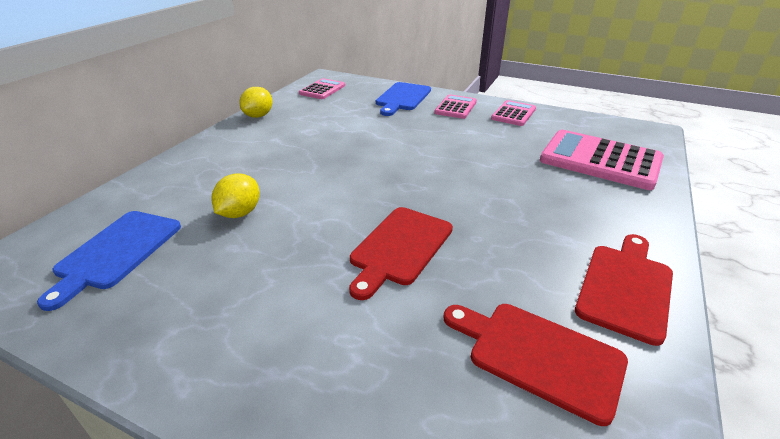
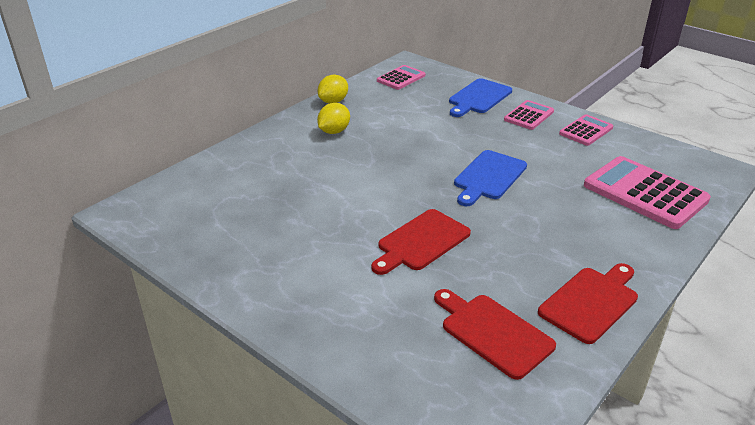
camera: 15 degrees right, 0 degrees up
(116, 252) = (208, 210): blue cutting board -> blue cutting board (488, 177)
(240, 213) = (302, 193): yellow lemon -> yellow lemon (334, 131)

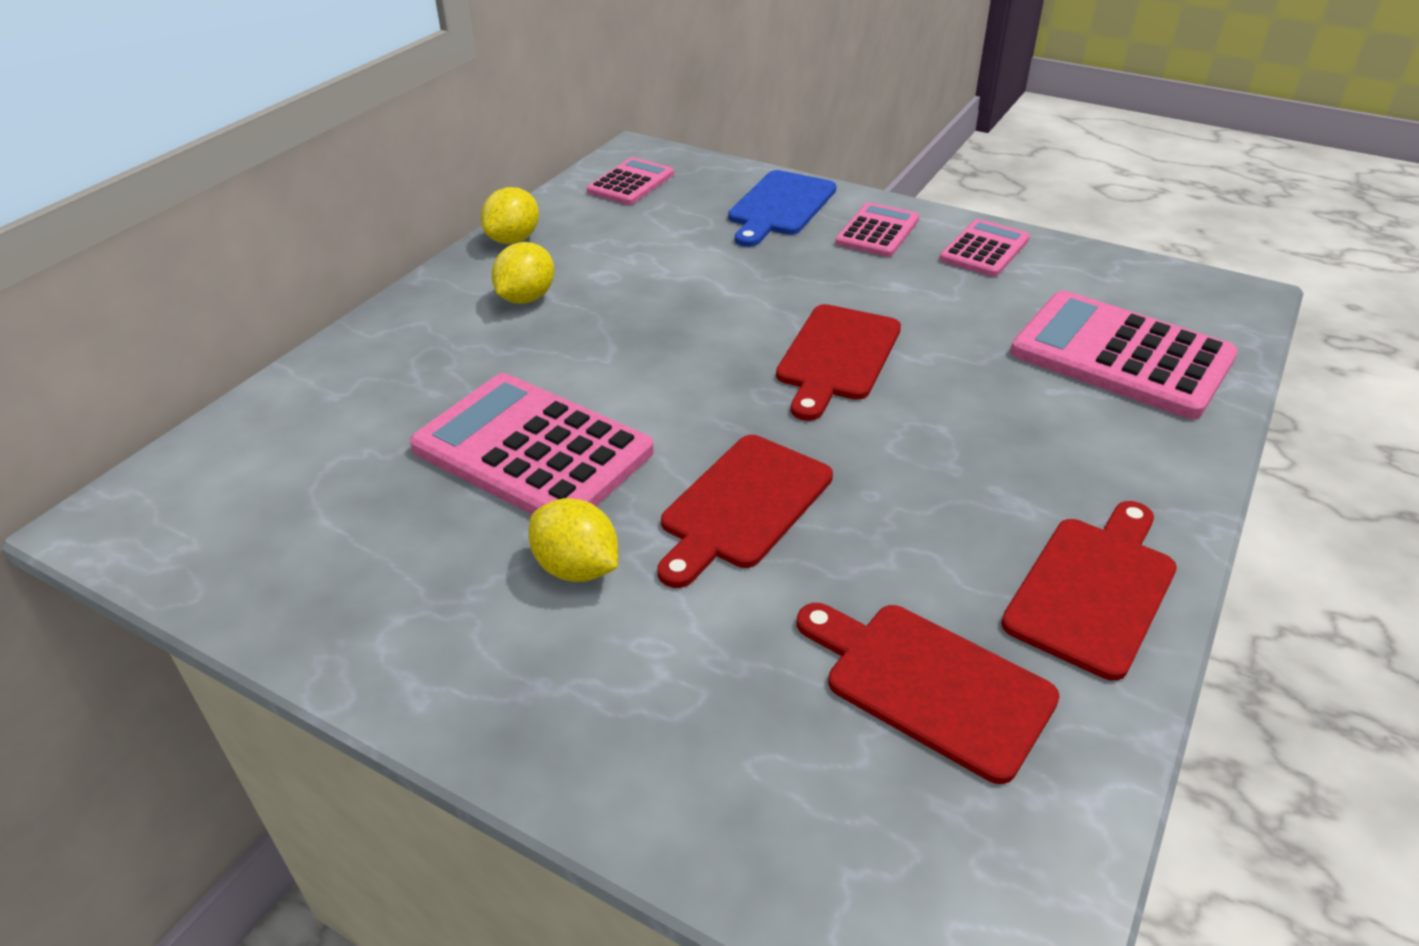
camera: 10 degrees left, 5 degrees up
(322, 204) = (532, 450): none -> pink calculator
(333, 259) = (577, 568): none -> yellow lemon
(488, 177) = (837, 357): blue cutting board -> red cutting board

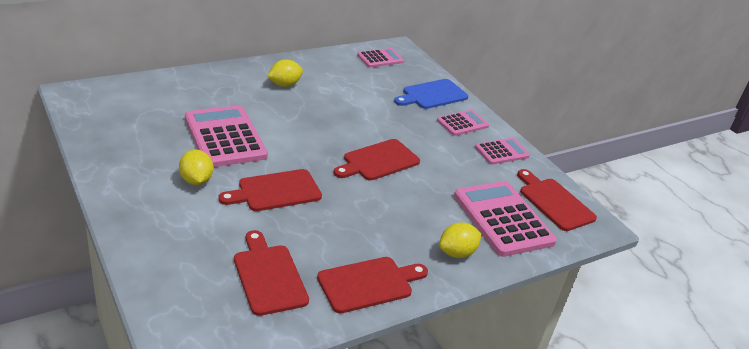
camera: 25 degrees right, 5 degrees down
(513, 239) = (305, 61): yellow lemon -> yellow lemon (457, 253)
(1146, 291) = (554, 202): none -> red cutting board

